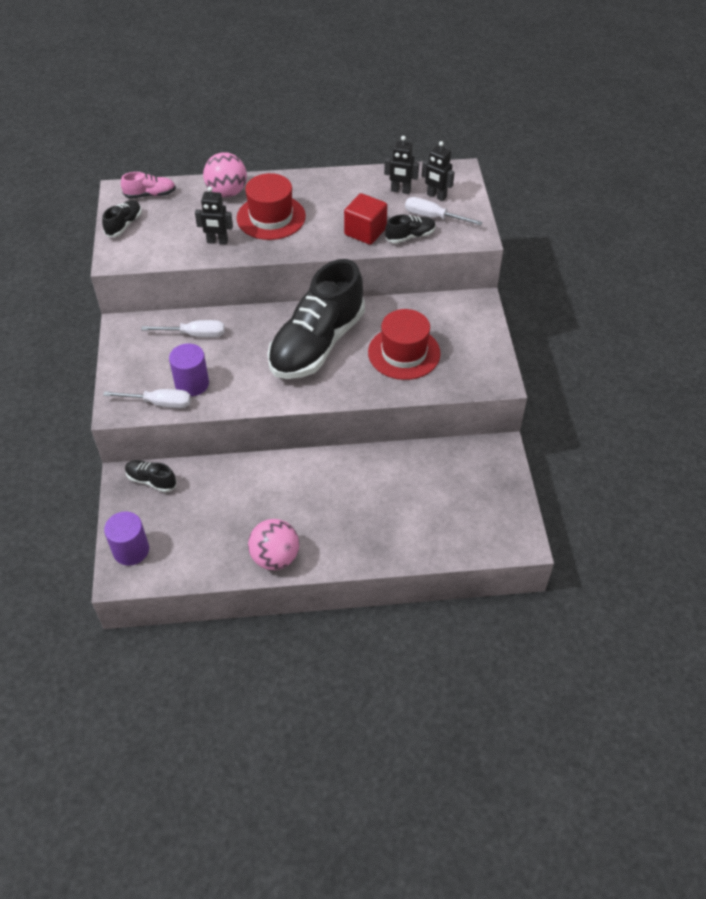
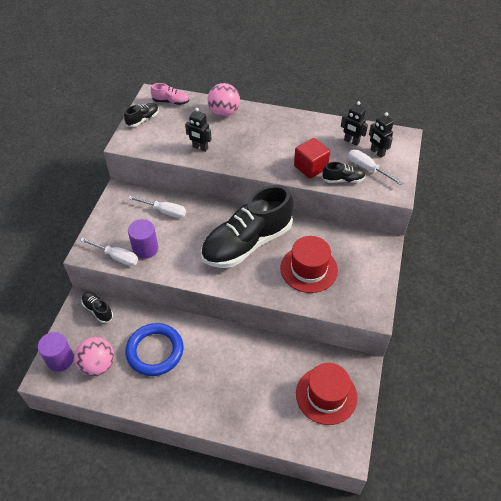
camera: 20 degrees right, 0 degrees up
(248, 505) = (155, 351): none -> blue ring
(271, 217) = (246, 139): red hat -> red hat (326, 395)
(275, 557) = (155, 400): pink ball -> pink ball (98, 365)

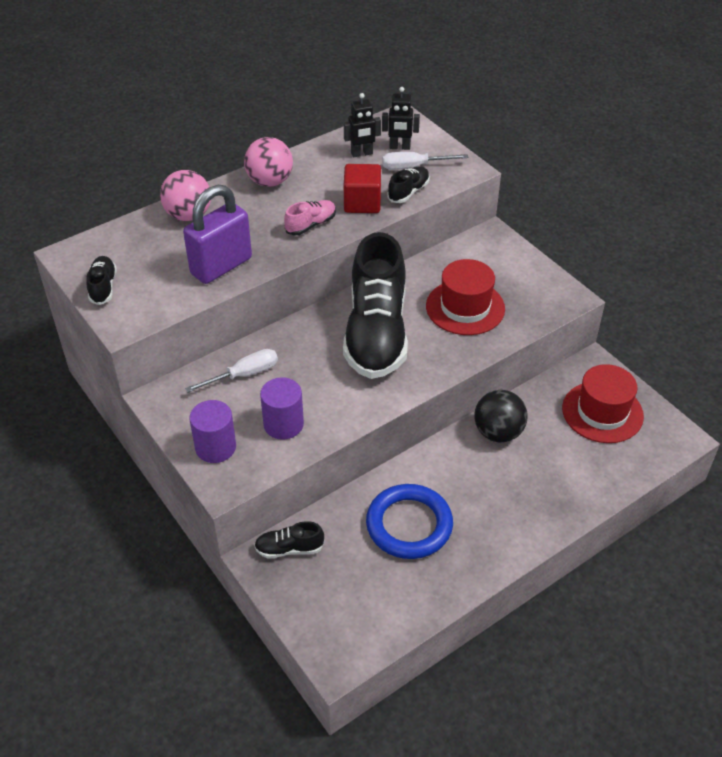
camera: 50 degrees left, 5 degrees down
(60, 359) = (327, 630): purple cylinder -> purple cylinder (215, 447)
(98, 365) = (374, 593): pink ball -> pink ball (270, 181)
(116, 257) = (266, 458): white screwdriver -> none
(171, 102) = (105, 246): pink shoe -> pink shoe (311, 225)
(200, 148) = (221, 266): black robot -> purple padlock
(258, 351) = (498, 432): none -> black ball

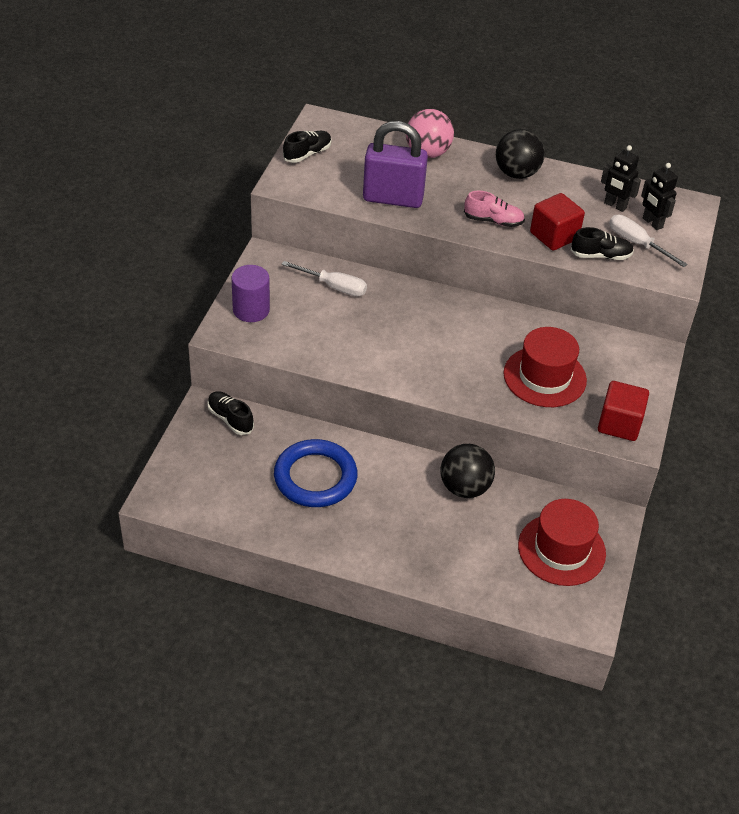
camera: 50 degrees right, 0 degrees up
(270, 181) = (516, 173): pink ball -> black ball
(283, 424) = (307, 334): purple cylinder -> none
(376, 333) = (455, 337): black shoe -> none
(547, 296) = (619, 424): none -> red cube

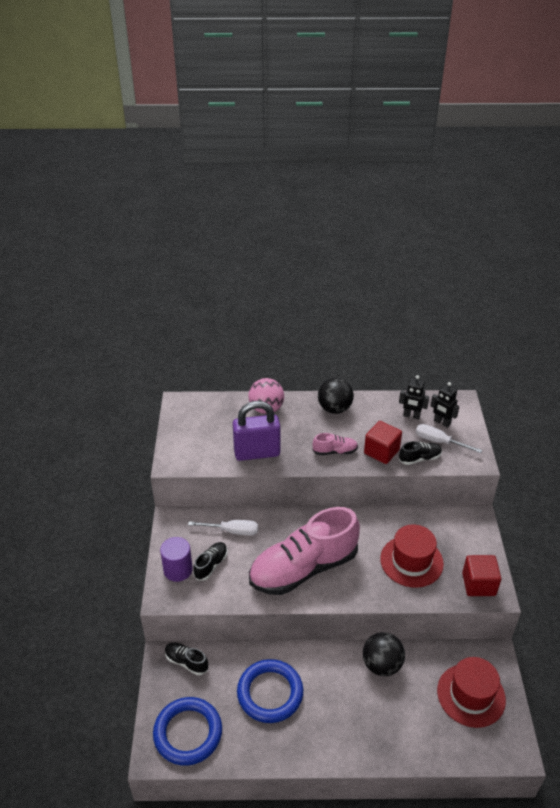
camera: 15 degrees left, 5 degrees down
(203, 488) = (188, 733): none -> blue ring
(307, 154) = (180, 433): black shoe -> black shoe (211, 565)
(404, 348) = (303, 568): none -> pink shoe

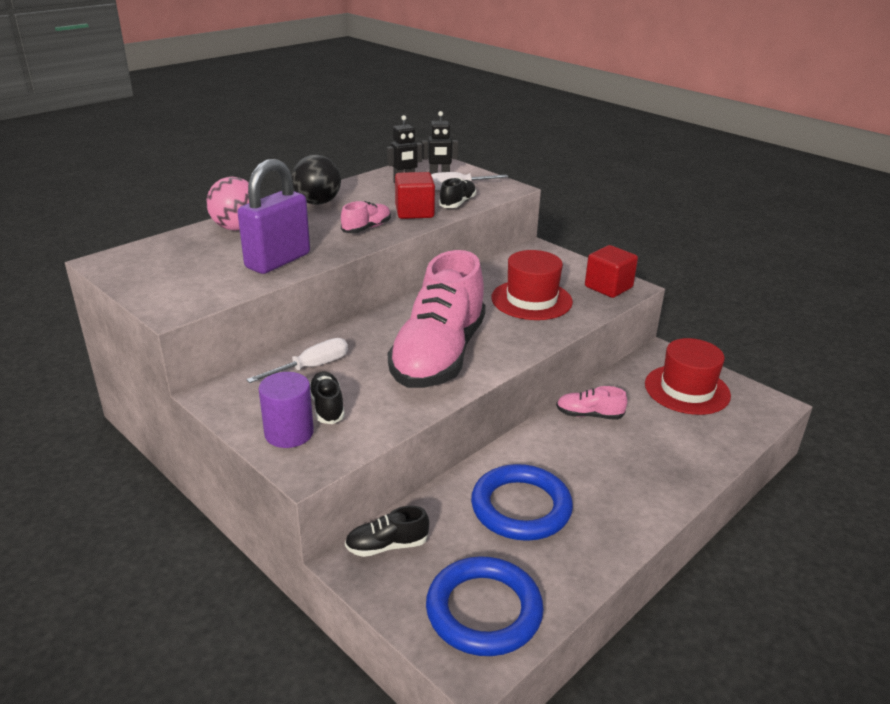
camera: 45 degrees left, 10 degrees down
(382, 665) = (589, 415): black ball -> pink shoe

